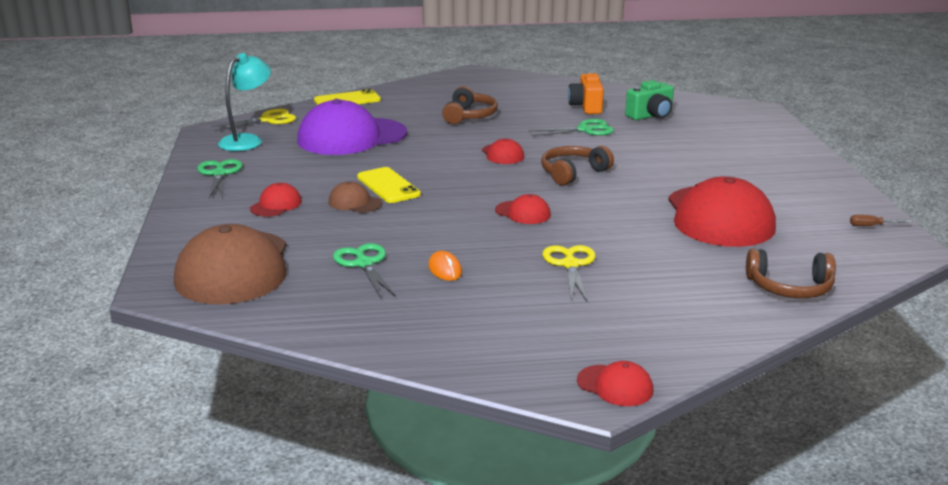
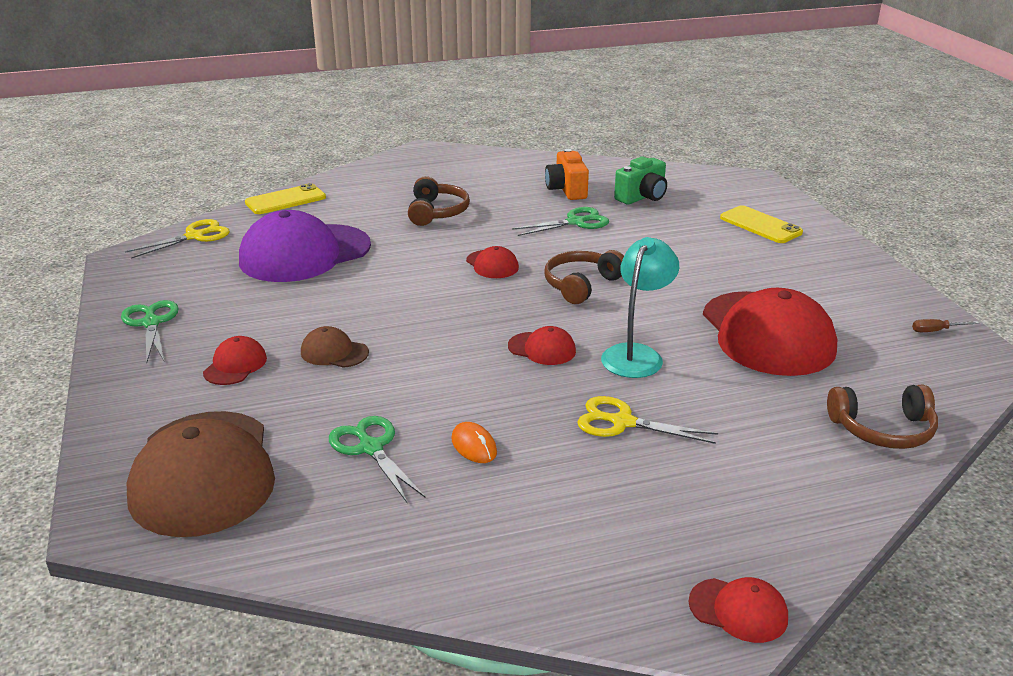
camera: 10 degrees left, 5 degrees up
(247, 140) = (176, 269): turquoise lamp -> turquoise lamp (636, 354)
(388, 186) = (368, 323): yellow phone -> yellow phone (760, 225)
(570, 265) = (622, 422): yellow scissors -> yellow scissors turned 60 degrees counterclockwise

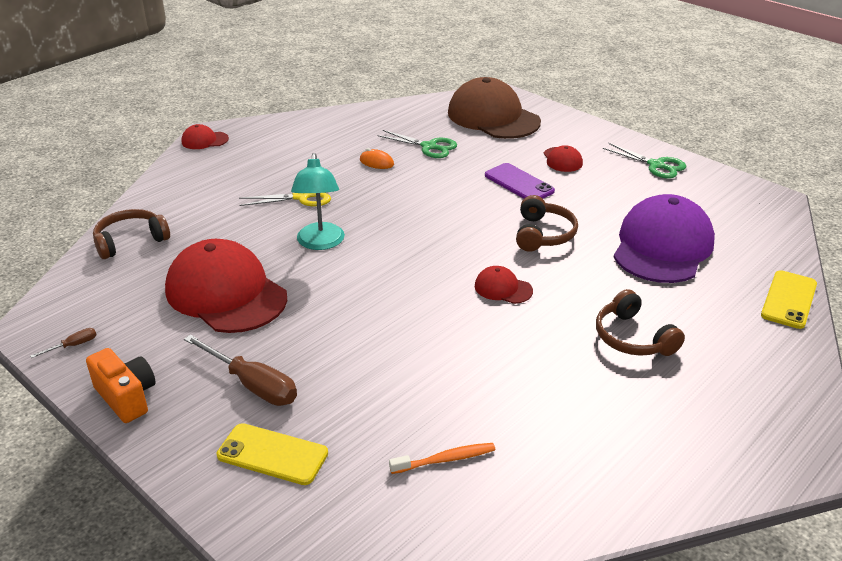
camera: 150 degrees right, 5 degrees up
(195, 236) = (772, 233): yellow scissors -> none
(334, 352) = (519, 183): brown cap -> purple phone
(542, 349) = (390, 227): red cap -> none
(566, 190) = (545, 437): orange camera -> orange camera (126, 397)
(576, 222) = (482, 376): green scissors -> none
(581, 285) = (408, 292): brown headphones -> brown headphones (543, 234)
(642, 197) = (445, 459): green camera -> orange toothbrush
(762, 262) = (252, 385): none -> brown screwdriver

